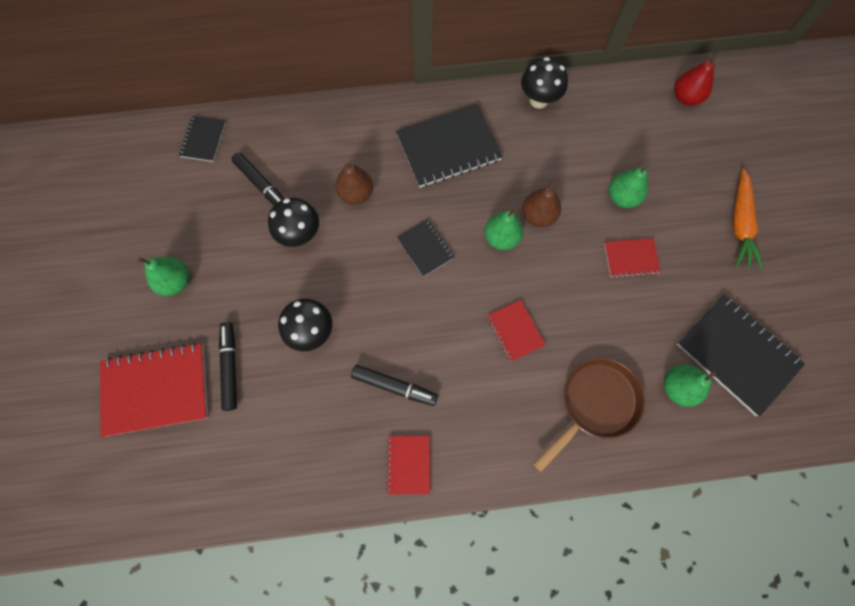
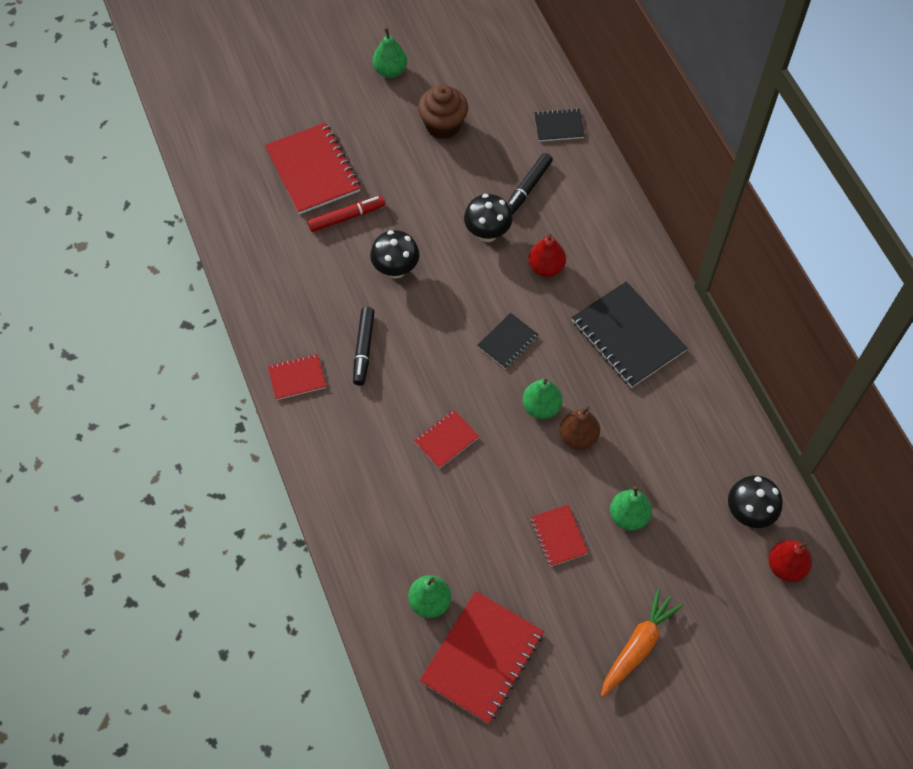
camera: 75 degrees right, 10 degrees down
(156, 243) = (443, 125): none -> brown cupcake
(176, 282) = (411, 152): green pear -> green pear (390, 70)
(230, 367) = (347, 217): black marker -> red marker
(356, 194) = (546, 267): brown pear -> red pear
(539, 100) = (720, 411): black mushroom -> black mushroom (748, 513)
(594, 404) = (392, 525): brown pan -> none
(737, 354) = (482, 658): black notebook -> red notebook
(740, 224) = (638, 646): orange carrot -> orange carrot turned 135 degrees clockwise

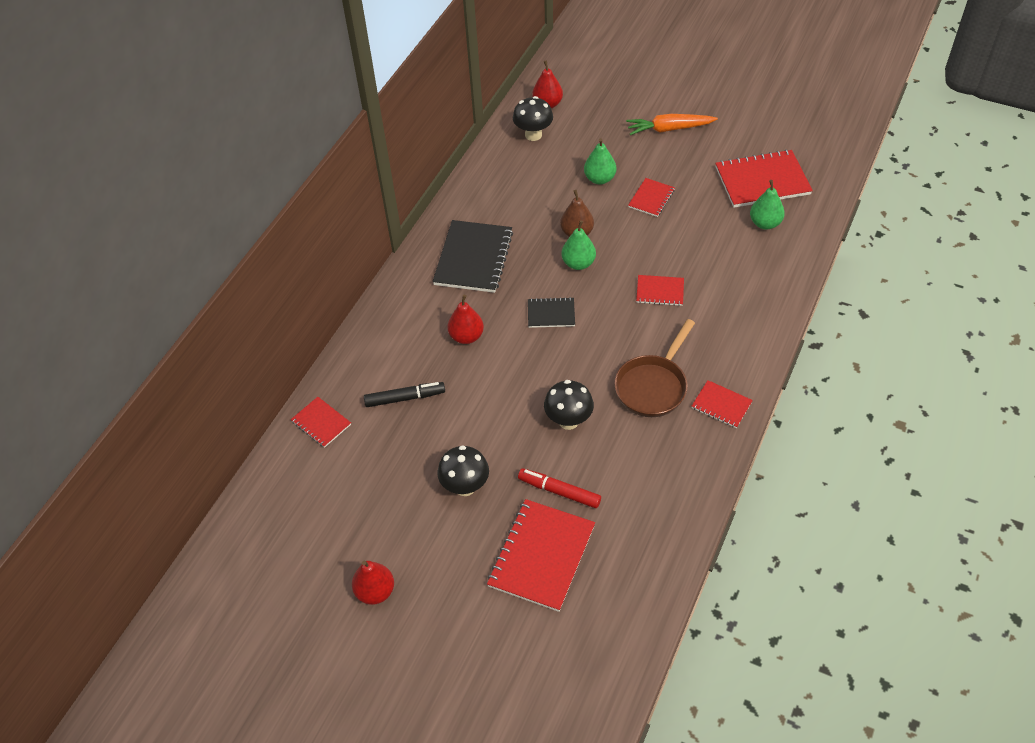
camera: 130 degrees left, 10 degrees down
(363, 349) = (653, 386): black marker -> brown pan
(390, 70) = (375, 591): green pear -> red pear
(443, 125) = (398, 501): brown cupcake -> none
(487, 233) = (474, 391): black mushroom -> black mushroom (465, 486)
(559, 126) = (321, 423): black notebook -> red notebook

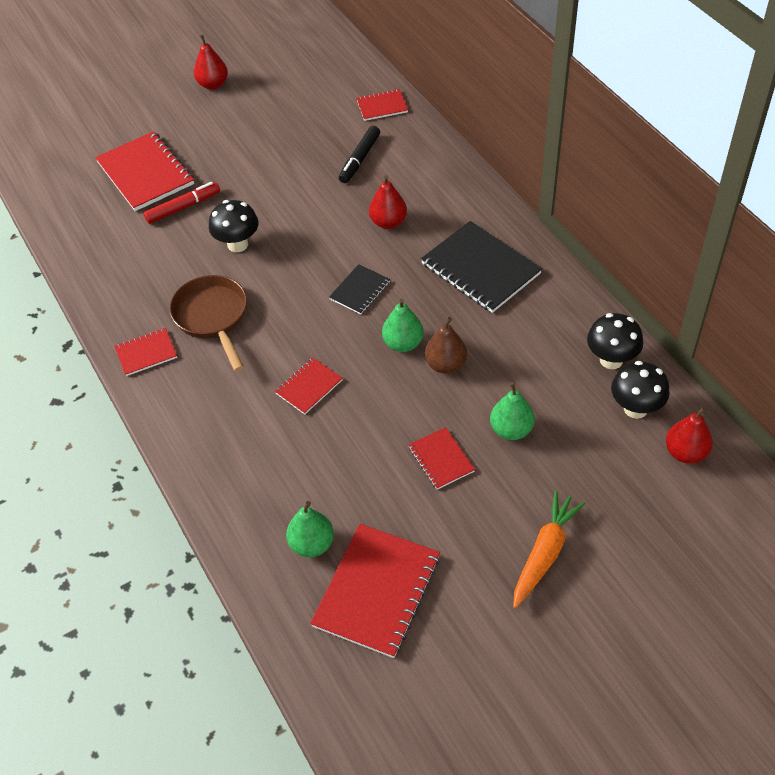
camera: 125 degrees right, 0 degrees up
(465, 486) = (244, 159): black mushroom -> black mushroom (611, 360)

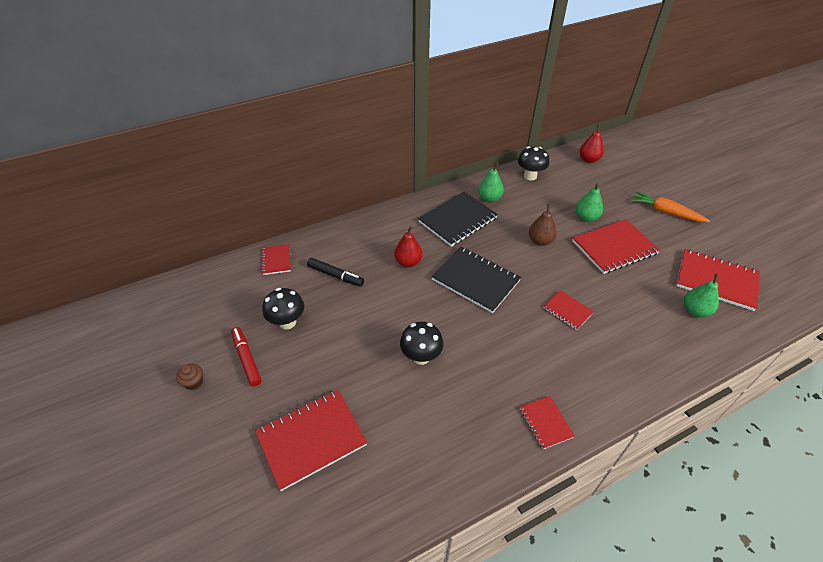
camera: 90 degrees left, 5 degrees down
(183, 207) = (368, 401): red marker -> red marker (247, 359)
(213, 84) = (194, 382): red pear -> brown cupcake
(213, 318) = (504, 373): brown pan -> none
(360, 290) = (475, 280): black notebook -> black notebook, size x1.89
(403, 343) = (524, 260): green pear -> green pear (489, 198)
(441, 459) = (614, 248): red notebook -> red notebook, size x1.89
(635, 408) = (563, 172): black mushroom -> black mushroom (287, 322)

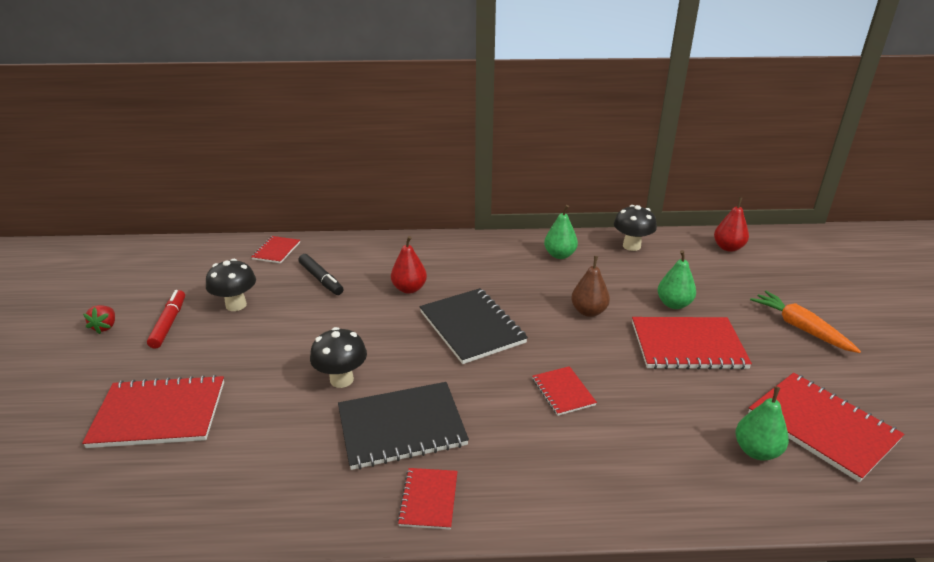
camera: 25 degrees right, 15 degrees down
(194, 382) = (105, 327): brown cupcake -> red strawberry
(458, 220) = (502, 266): black notebook -> black notebook (401, 427)

